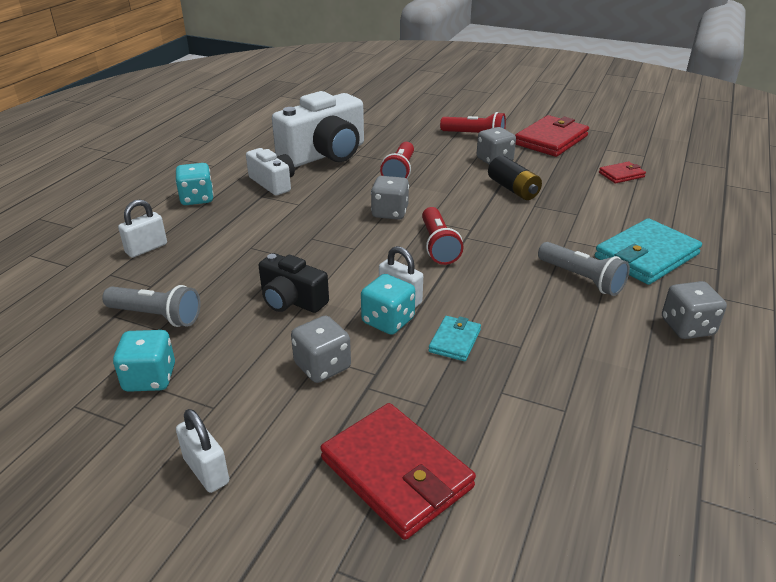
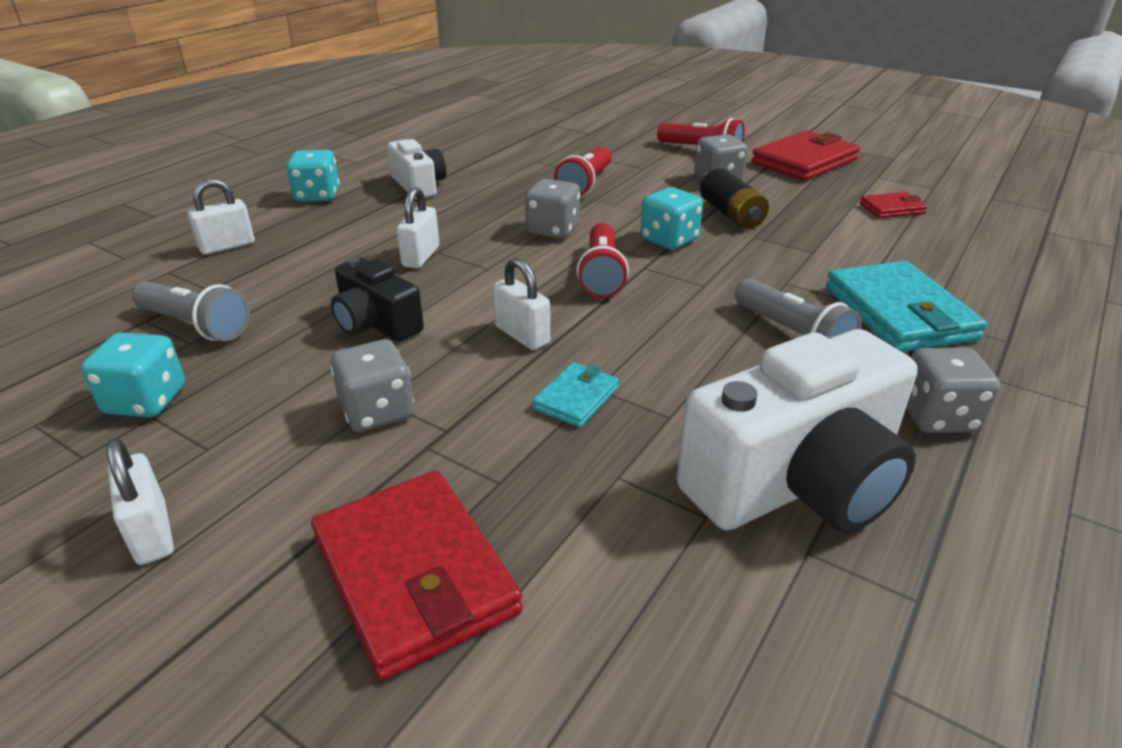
camera: 10 degrees right, 0 degrees up
(301, 243) = (421, 257): none -> white padlock
(325, 154) = (498, 158): white camera -> white camera (797, 482)
(388, 321) = (493, 362): turquoise dice -> turquoise dice (669, 240)
(646, 256) = (898, 313): turquoise wallet -> turquoise wallet turned 75 degrees counterclockwise

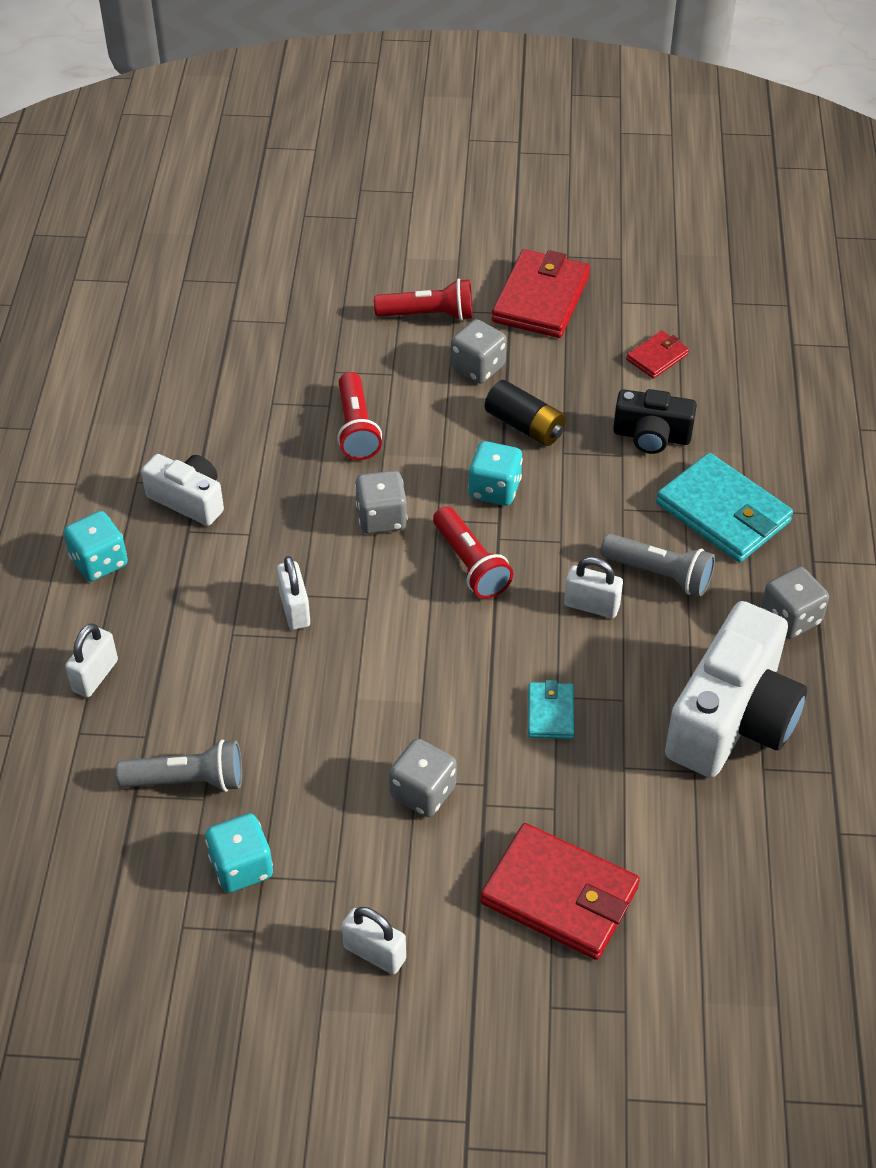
camera: 30 degrees left, 15 degrees up
(376, 323) = (336, 708): black camera -> black camera (651, 436)
(522, 335) = (463, 667): white padlock -> white padlock (591, 605)

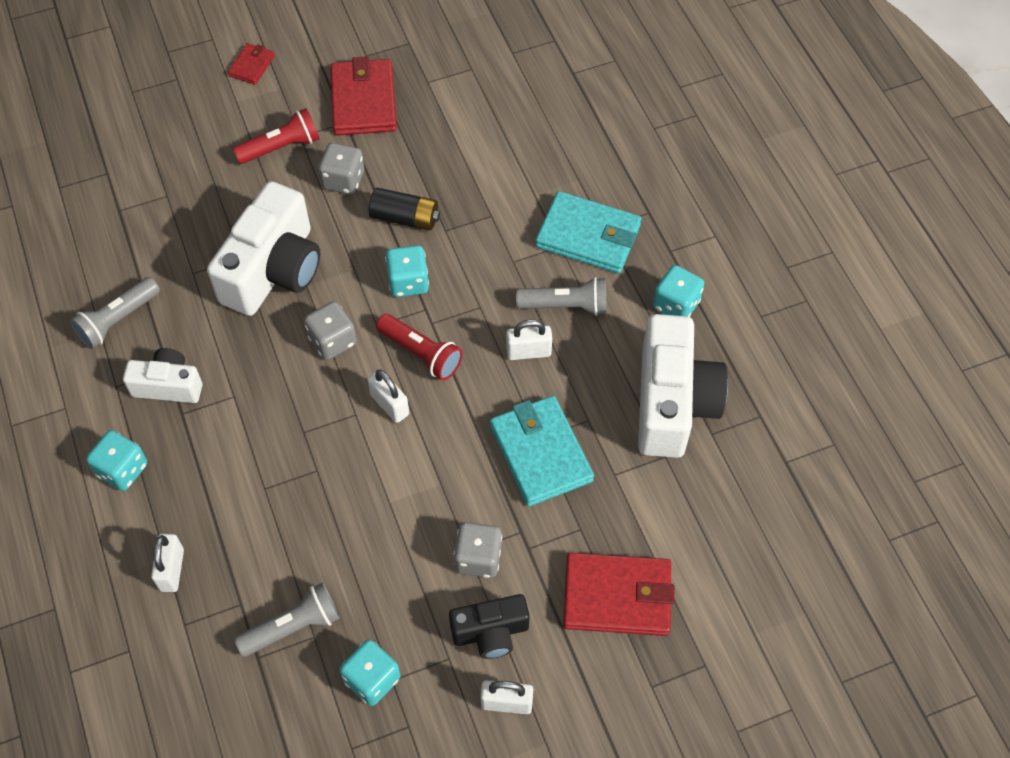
camera: 25 degrees left, 10 degrees up
(172, 421) = (117, 320): none -> grey flashlight
(294, 609) = (303, 447): white padlock -> white padlock (389, 405)
(357, 428) = (273, 270): red flashlight -> white camera
(550, 713) = (541, 453): turquoise wallet -> turquoise wallet, size x1.97
(651, 436) = (505, 191): black camera -> black camera (490, 632)
(657, 357) = (478, 121): red wallet -> red wallet (252, 66)
(790, 618) = (676, 304): grey dice -> turquoise dice

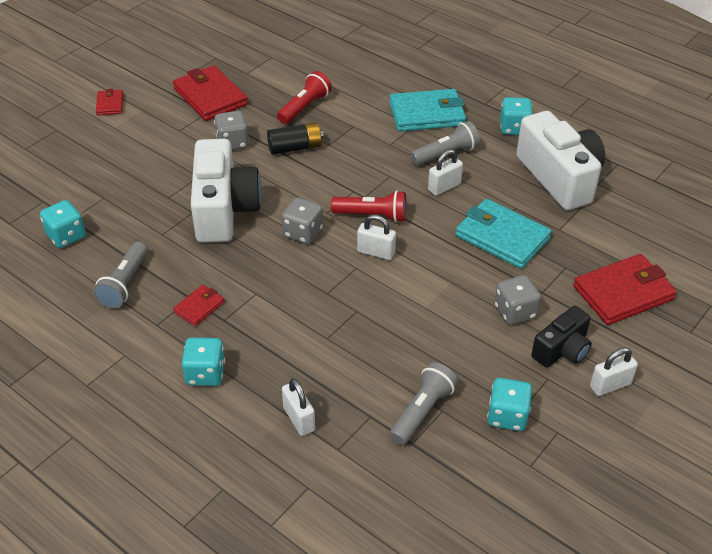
camera: 30 degrees left, 15 degrees down
(168, 386) = (199, 307): white camera -> red wallet
(281, 147) = (170, 140): red flashlight -> red flashlight (304, 107)
(408, 282) = (328, 181): turquoise dice -> turquoise dice (66, 236)

